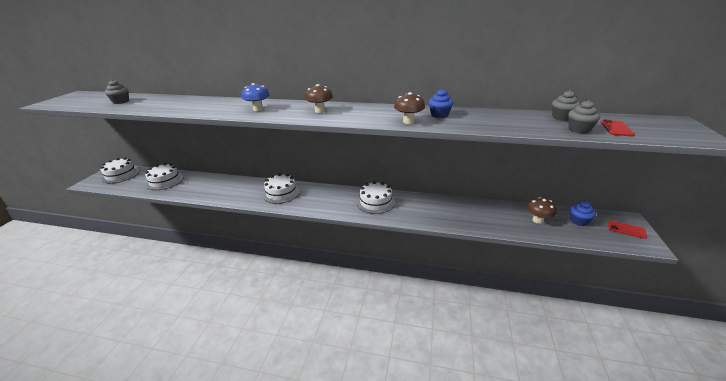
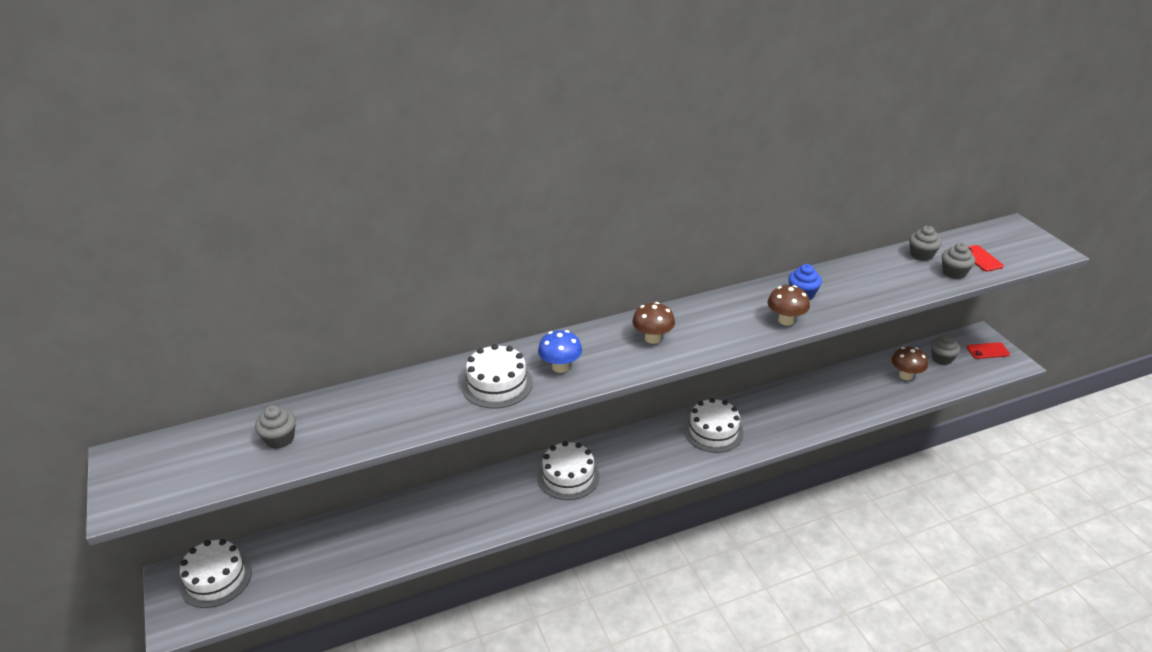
camera: 35 degrees left, 5 degrees up
(165, 181) = (333, 548): white cake -> white cake (497, 384)
(578, 221) = (942, 359): blue cupcake -> grey cupcake

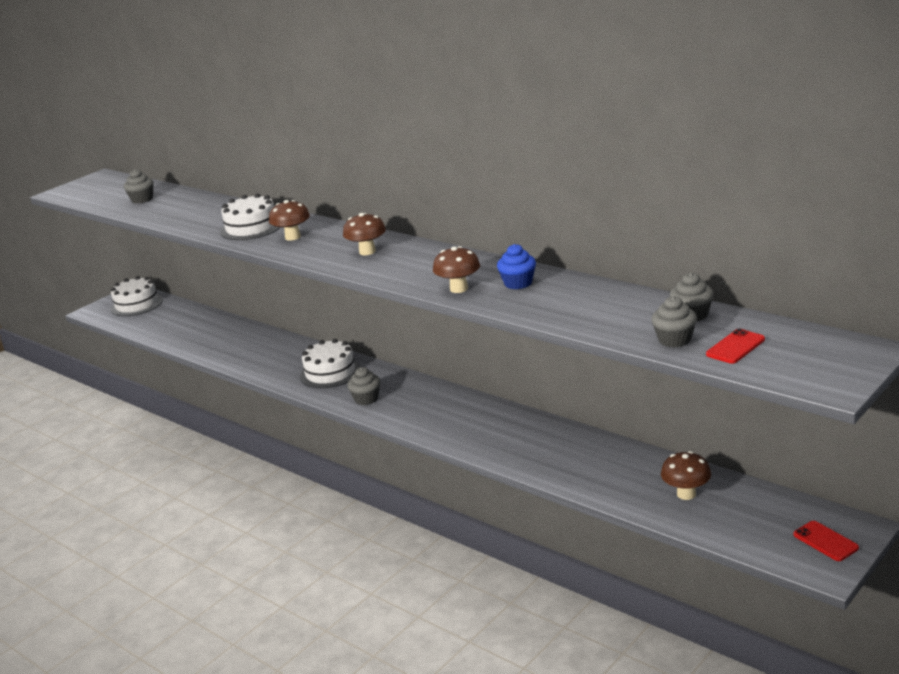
camera: 65 degrees right, 10 degrees down
(560, 367) = (293, 237): blue mushroom -> brown mushroom
(713, 431) = (455, 413): white cake -> none
(942, 359) = (758, 510): grey cupcake -> grey cupcake (366, 399)

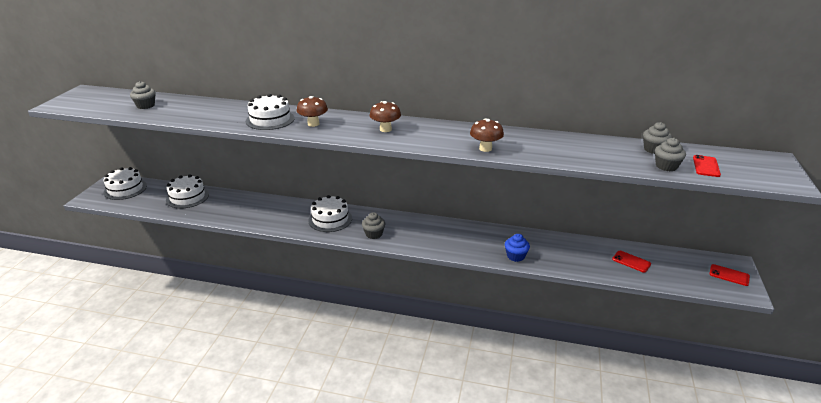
camera: 30 degrees left, 5 degrees up
(193, 322) = (187, 197): none -> white cake
(518, 283) = (520, 141): blue cupcake -> blue cupcake (515, 256)
(686, 494) = (631, 262): brown mushroom -> red phone

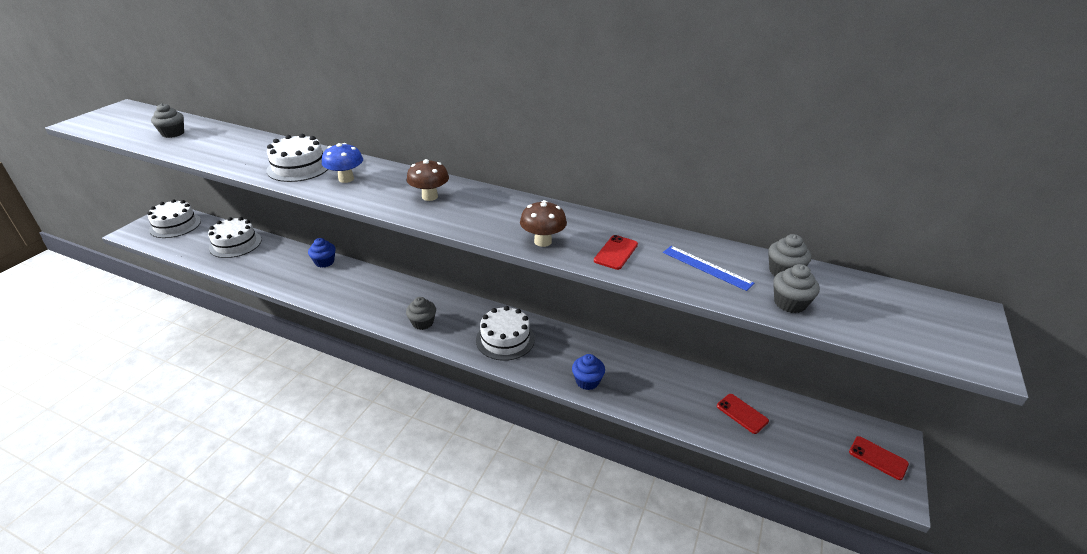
camera: 10 degrees right, 5 degrees up
(271, 202) = (324, 262): none -> blue cupcake
(313, 124) = (346, 179): brown mushroom -> blue mushroom
(330, 219) = (380, 295): white cake -> white cake (505, 339)
(604, 152) = (706, 267): none -> blue ruler
(706, 166) = (852, 311): red phone -> red phone (616, 252)

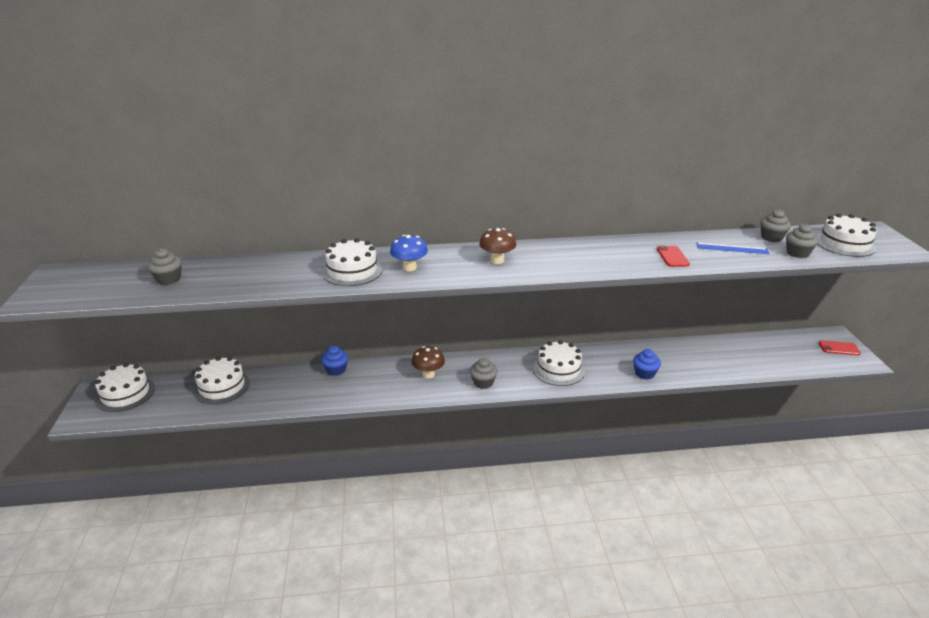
camera: 30 degrees left, 5 degrees down
(543, 241) = (620, 264): brown mushroom -> brown mushroom (428, 374)
(742, 413) = (751, 354): red phone -> none
(885, 315) = (844, 244): none -> white cake

